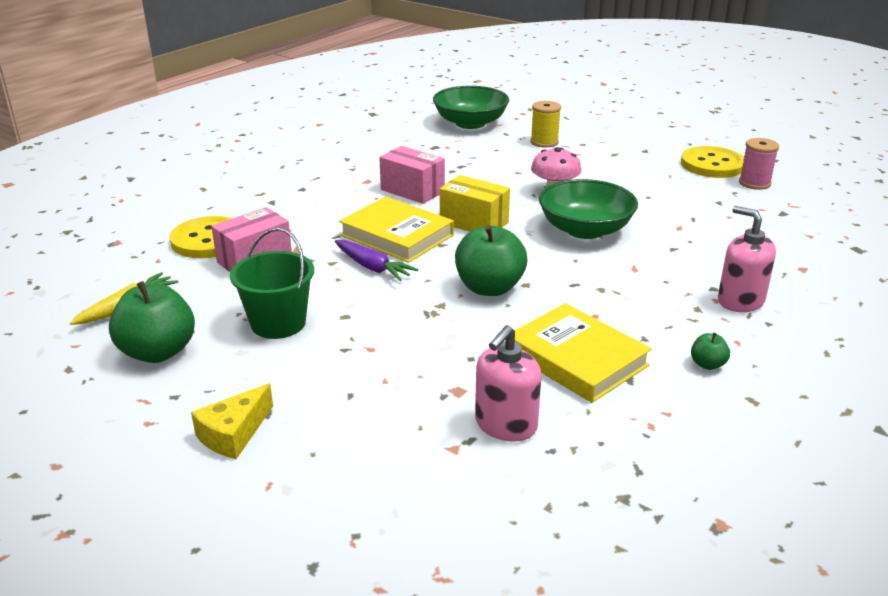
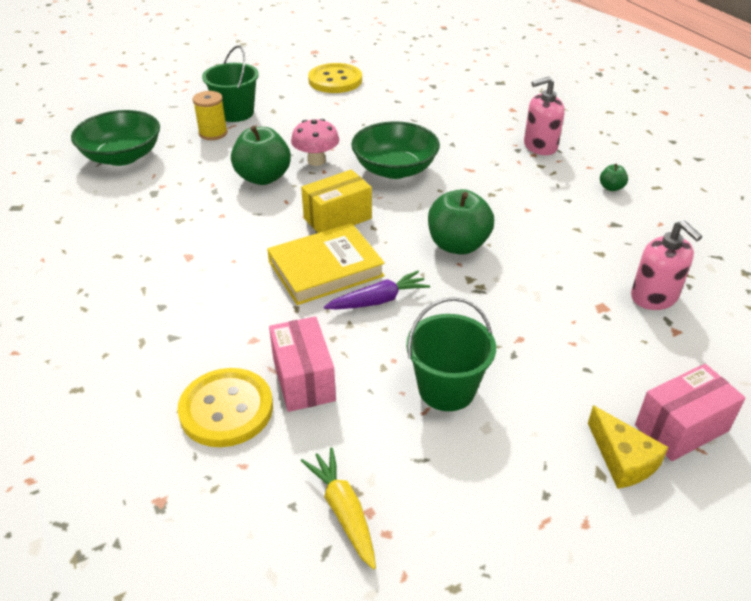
camera: 65 degrees left, 10 degrees up
(158, 352) = (456, 496): green apple -> green apple (263, 178)
(412, 190) = (240, 234): pink box -> pink box (681, 428)
(576, 359) = (582, 237): yellow book -> none
(588, 141) = (235, 113): none -> green bucket
(754, 183) = (380, 77): pink spool -> none

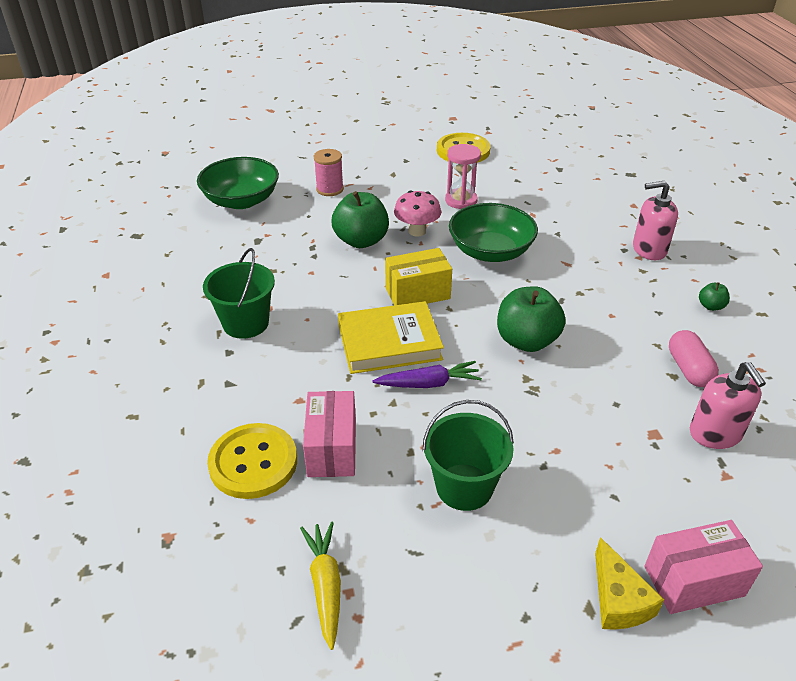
camera: 15 degrees right, 0 degrees up
(213, 133) = (330, 189): yellow spool -> pink spool
(235, 113) = (357, 171): green bucket -> green bucket (245, 323)
(349, 126) = (461, 200): none -> pink hourglass
(611, 245) = (688, 369): none -> pink capsule

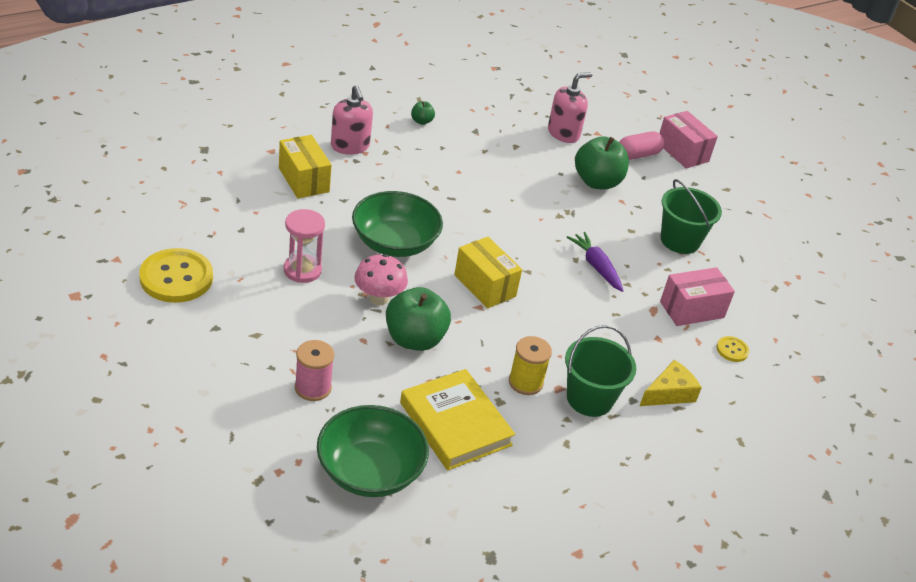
camera: 115 degrees left, 0 degrees up
(253, 462) = (732, 350): yellow button -> yellow button, size x0.46
(285, 289) = (525, 382): none -> yellow spool
(325, 585) = (791, 293): yellow carrot -> none
(389, 342) = (561, 295): yellow book -> yellow book (455, 424)
(526, 341) = (516, 216): green apple -> green apple (597, 182)
(588, 216) = (303, 180): none -> yellow box
(618, 599) = (713, 178): yellow cheese -> yellow cheese (669, 393)
(688, 369) = (504, 138): pink capsule -> pink capsule (638, 155)

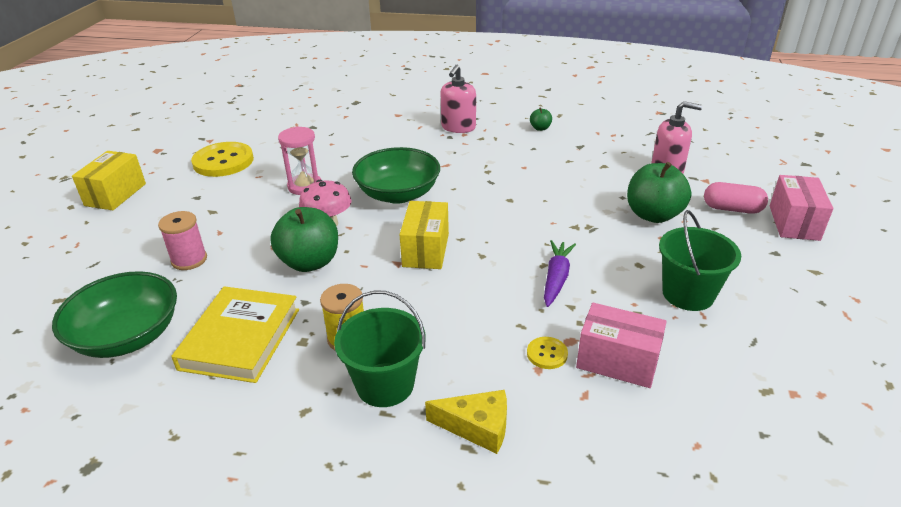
camera: 50 degrees right, 5 degrees down
(303, 180) = (393, 136): yellow box -> yellow box (115, 194)
(732, 350) = (617, 426): yellow button -> yellow button (547, 354)

